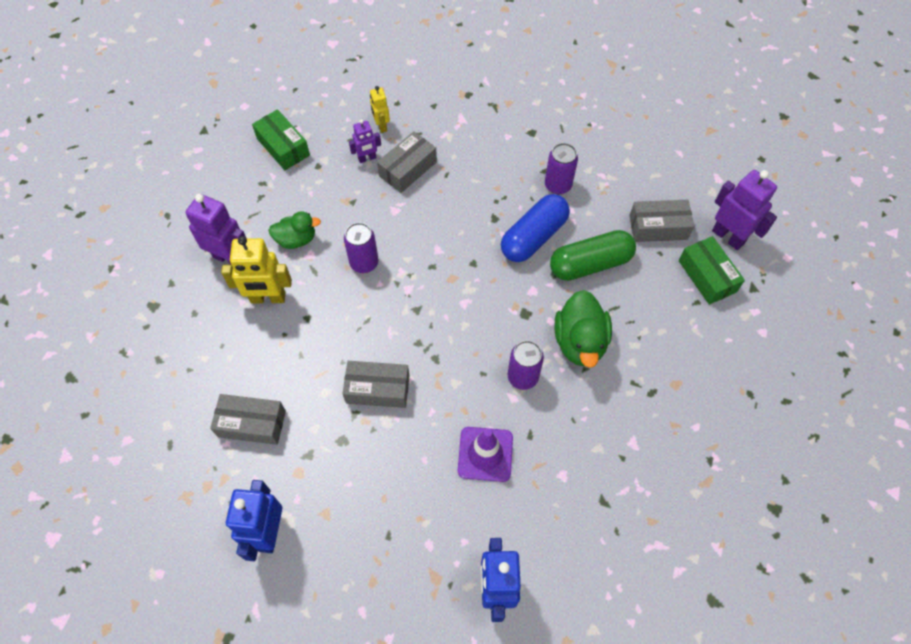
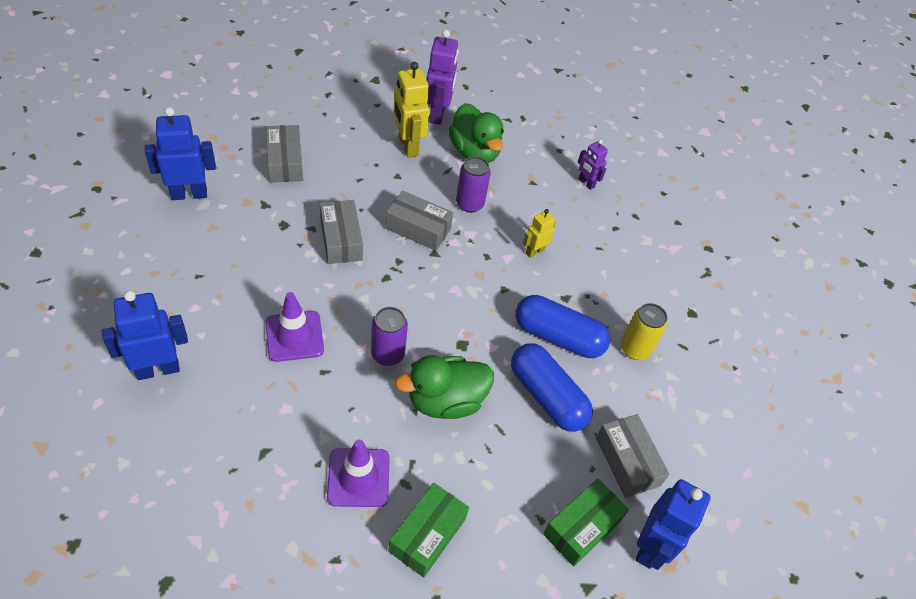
camera: 65 degrees right, 10 degrees down
(283, 147) = (568, 123): green box -> green box (427, 535)
(296, 239) = (474, 152): green duck -> green duck, size x1.57
(381, 126) = (629, 186): yellow robot -> yellow robot (534, 251)
(408, 169) = (590, 216): grey box -> grey box (418, 229)
(558, 185) = (635, 349): purple can -> yellow can
(590, 264) = (547, 396): green capsule -> blue capsule
(640, 427) = (358, 477): none -> purple traffic cone
(728, 237) = (650, 547): purple robot -> blue robot

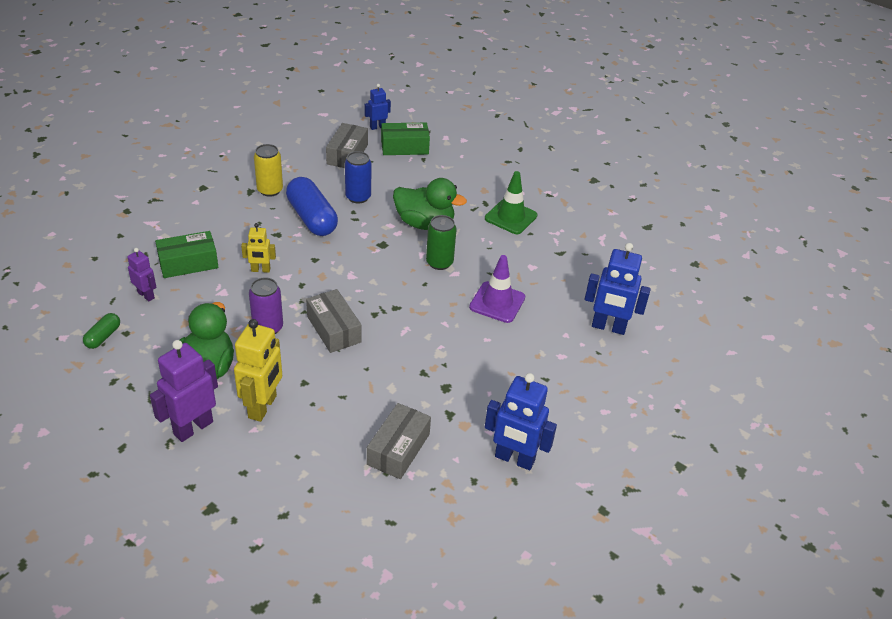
camera: 140 degrees left, 10 degrees down
(341, 240) = (406, 351): grey box -> none
(358, 477) = (511, 217): purple traffic cone -> green traffic cone
(387, 354) = (439, 262): purple can -> green can
(427, 535) = (491, 181): green box -> green box (188, 263)
(547, 396) = (358, 197): blue capsule -> blue can
(569, 140) = (103, 337): none -> green capsule
(586, 183) = (146, 295): purple robot -> purple robot turned 45 degrees counterclockwise
(650, 547) = (377, 127): blue robot -> blue robot, size x0.57

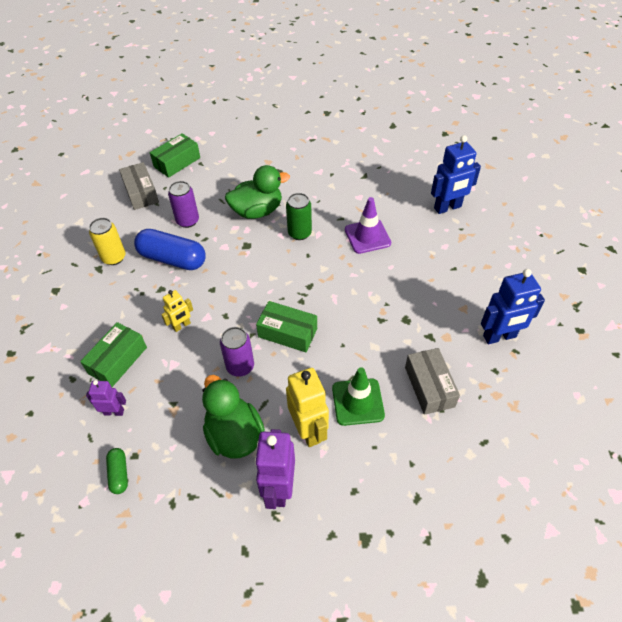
camera: 35 degrees left, 10 degrees up
(334, 329) = (287, 333): grey box -> green box
(358, 197) = (187, 221): blue can -> purple can
(377, 127) = (139, 158): blue robot -> none
(511, 217) = (306, 170): green traffic cone -> green traffic cone (358, 402)

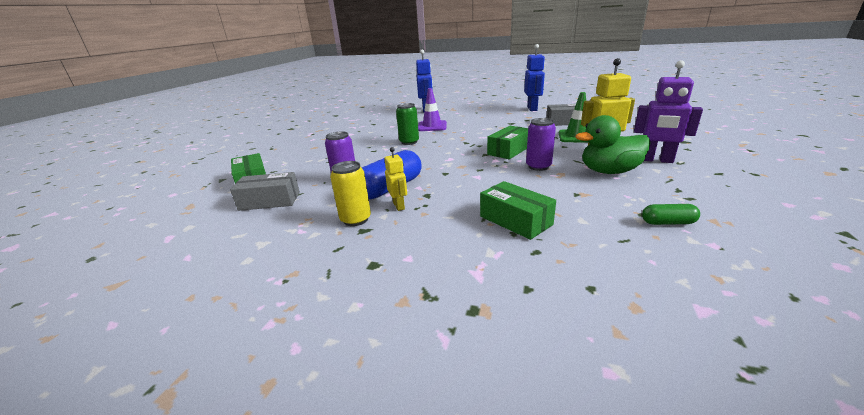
camera: 70 degrees left, 25 degrees down
(114, 412) = (587, 224): purple robot -> none
(181, 326) = (482, 187): yellow robot -> yellow robot (399, 206)
(257, 211) = (368, 153): green duck -> none

